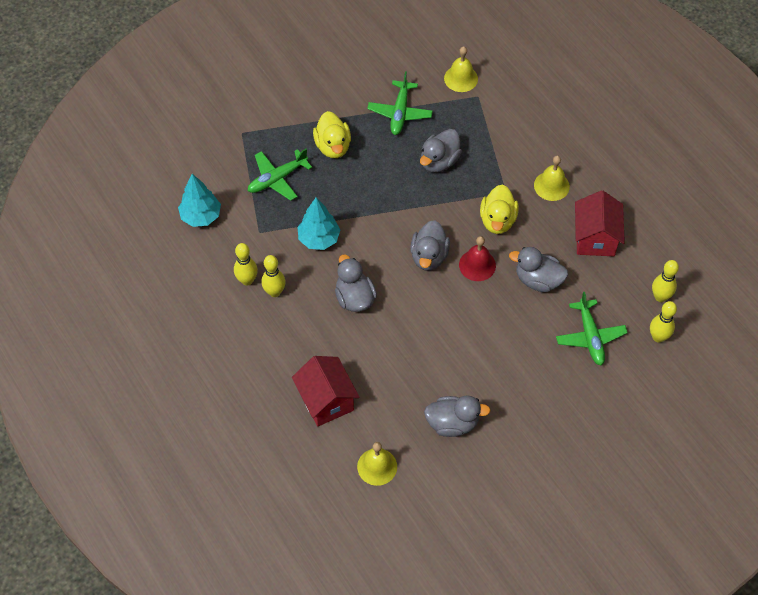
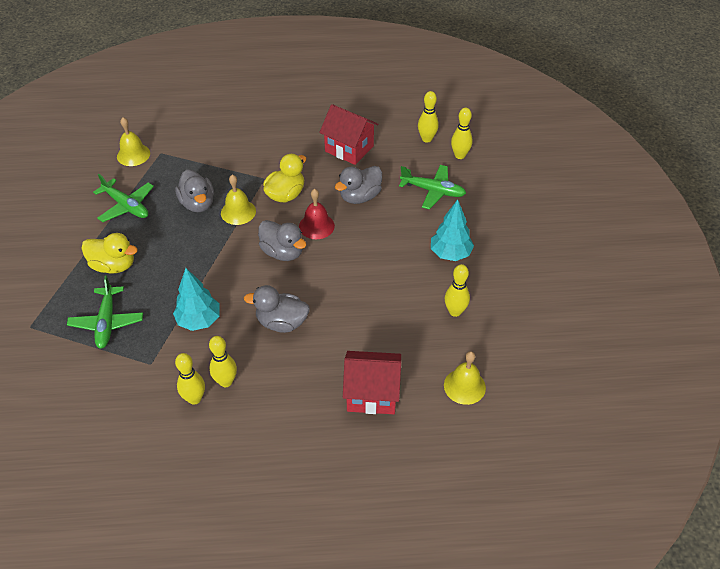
camera: 60 degrees left, 10 degrees down
(201, 216) = (88, 404): turquoise tree -> turquoise tree (450, 254)
(452, 423) = (455, 311): grey duck -> yellow bowling pin
(497, 220) = (286, 195): yellow duck -> yellow duck turned 90 degrees counterclockwise
(551, 186) = (282, 150): yellow bell -> yellow bell (238, 212)

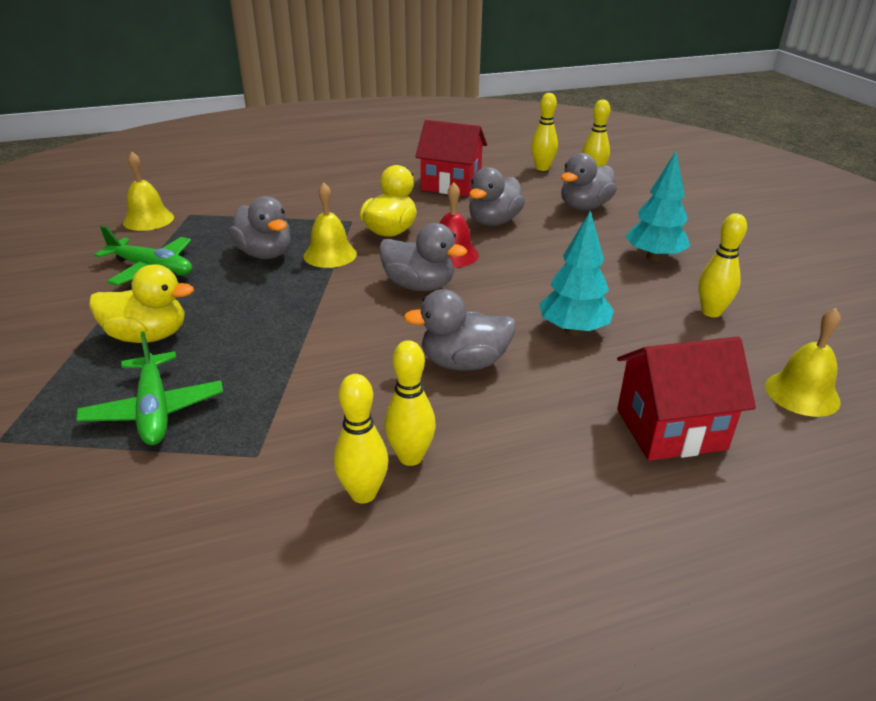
camera: 15 degrees left, 15 degrees down
(199, 320) = (323, 381): turquoise tree -> turquoise tree (573, 330)
(433, 191) = (584, 207): green plane -> grey duck

